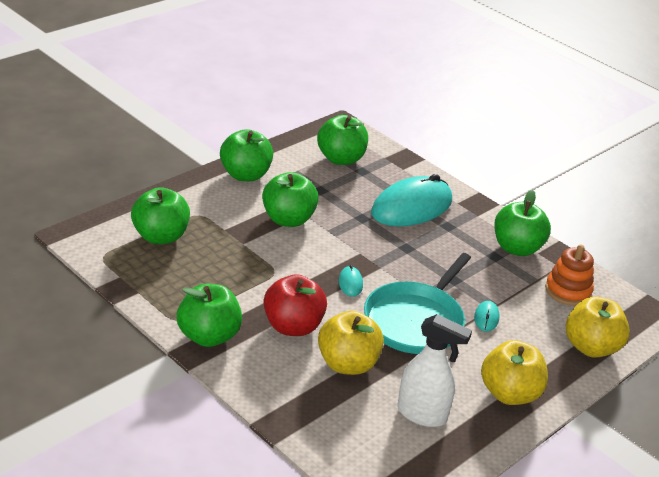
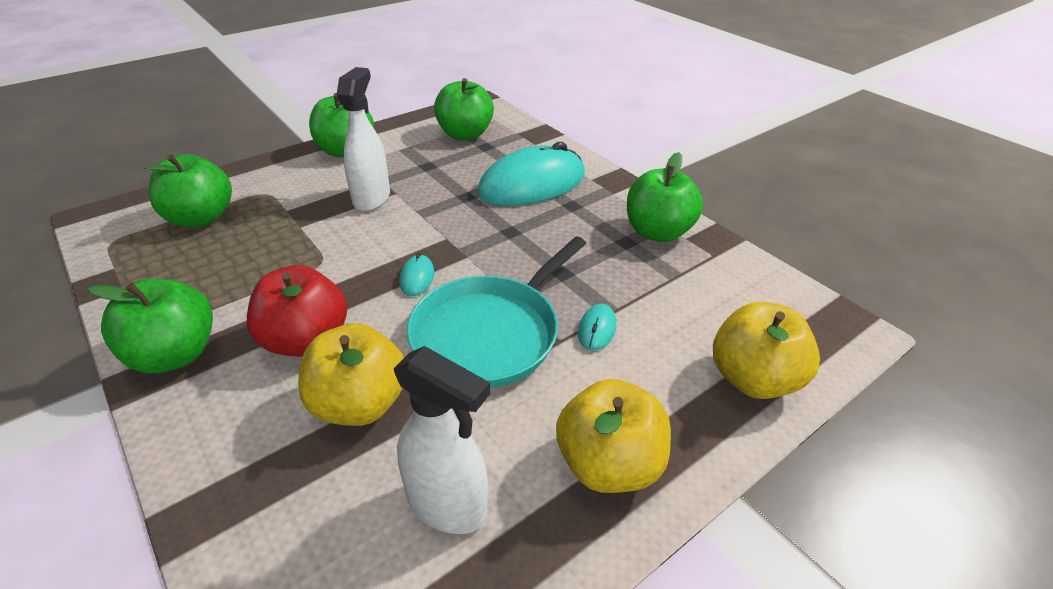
camera: 10 degrees right, 5 degrees up
(288, 219) = (372, 198): green apple -> white spray bottle
(568, 291) = (723, 290): orange stacking toy -> none

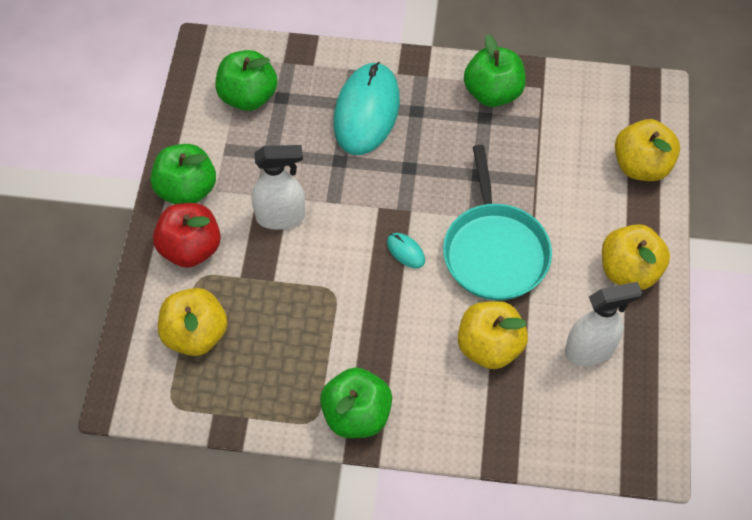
camera: 45 degrees left, 20 degrees up
(201, 218) = (195, 334): green apple -> yellow apple
(306, 340) = (410, 343): red apple -> red apple (190, 248)
(372, 198) = (281, 217): white spray bottle -> white spray bottle turned 120 degrees clockwise
(597, 329) = (542, 199): turquoise mouse -> none

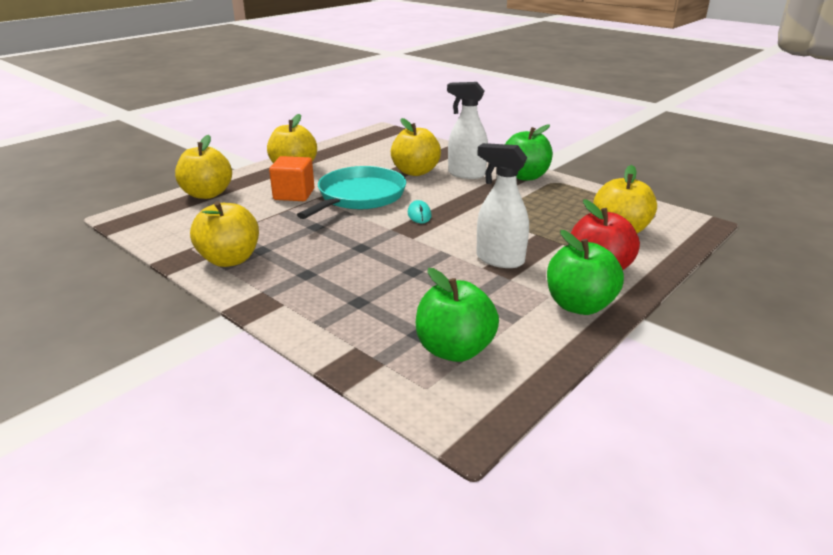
camera: 145 degrees left, 30 degrees down
(366, 111) = (349, 290): turquoise mouse -> none
(492, 93) = (230, 259): green apple -> yellow apple
(561, 216) = (294, 194): none -> orange cube
(590, 350) = (361, 156): white spray bottle -> white spray bottle (466, 174)

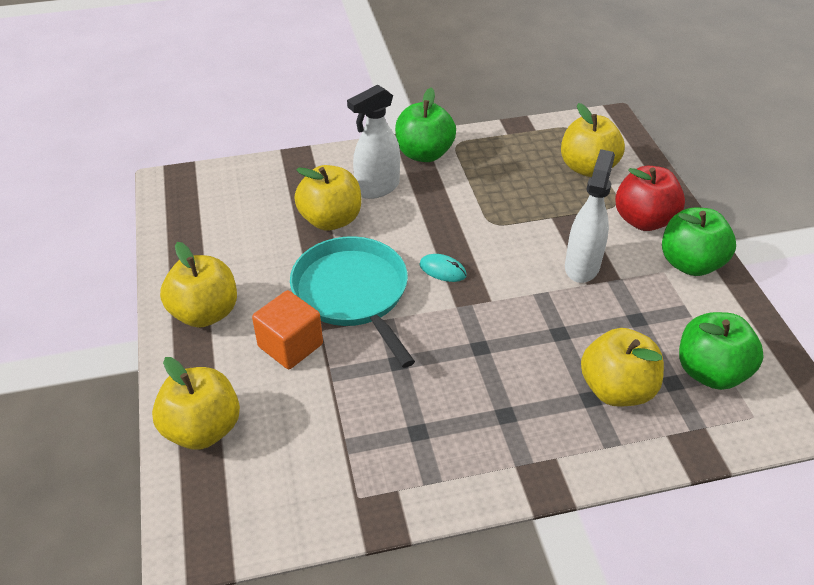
camera: 55 degrees left, 15 degrees up
(230, 259) = (420, 469): yellow apple -> yellow apple (616, 389)
(499, 259) = (582, 266): white spray bottle -> white spray bottle turned 135 degrees clockwise

